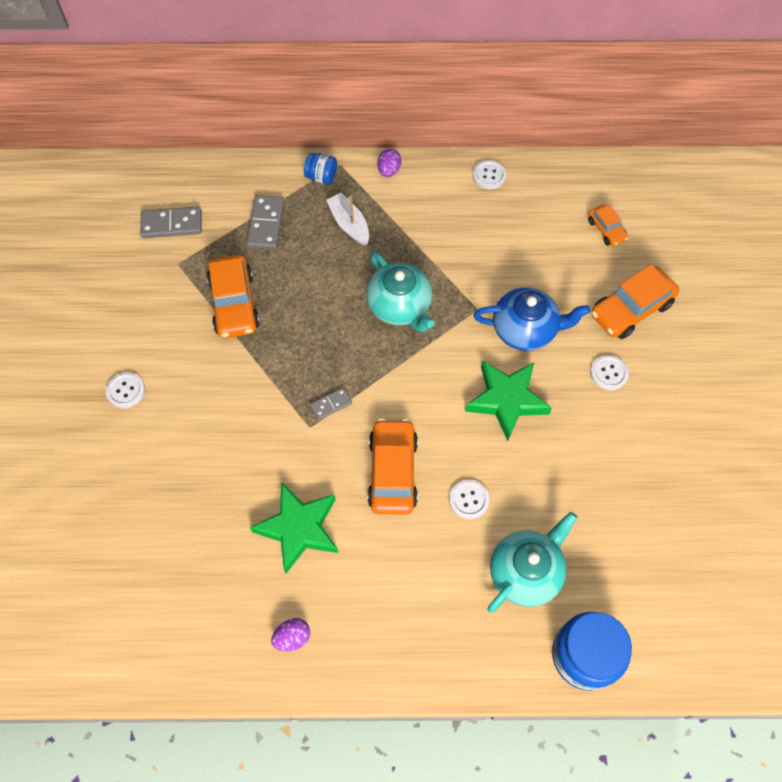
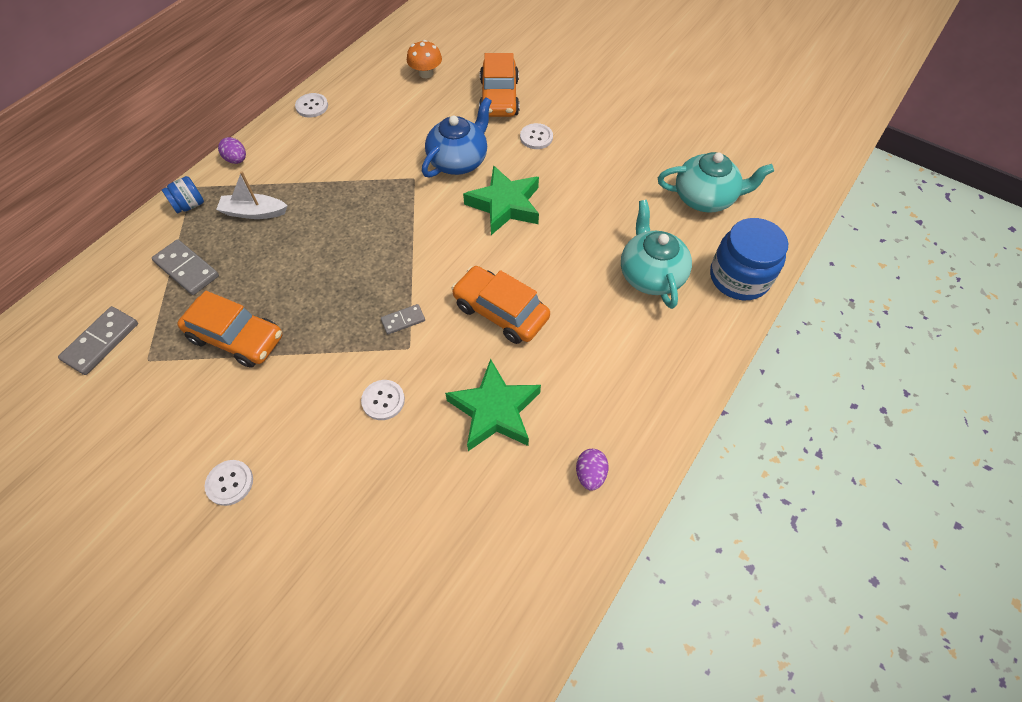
camera: 55 degrees left, 5 degrees down
(331, 404) = (403, 320): grey domino -> grey domino turned 60 degrees clockwise
(400, 306) = (363, 223): turquoise teapot -> turquoise teapot (705, 198)
(469, 500) = (565, 275): white button -> white button (383, 400)
(606, 230) = (426, 73): orange car -> orange mushroom

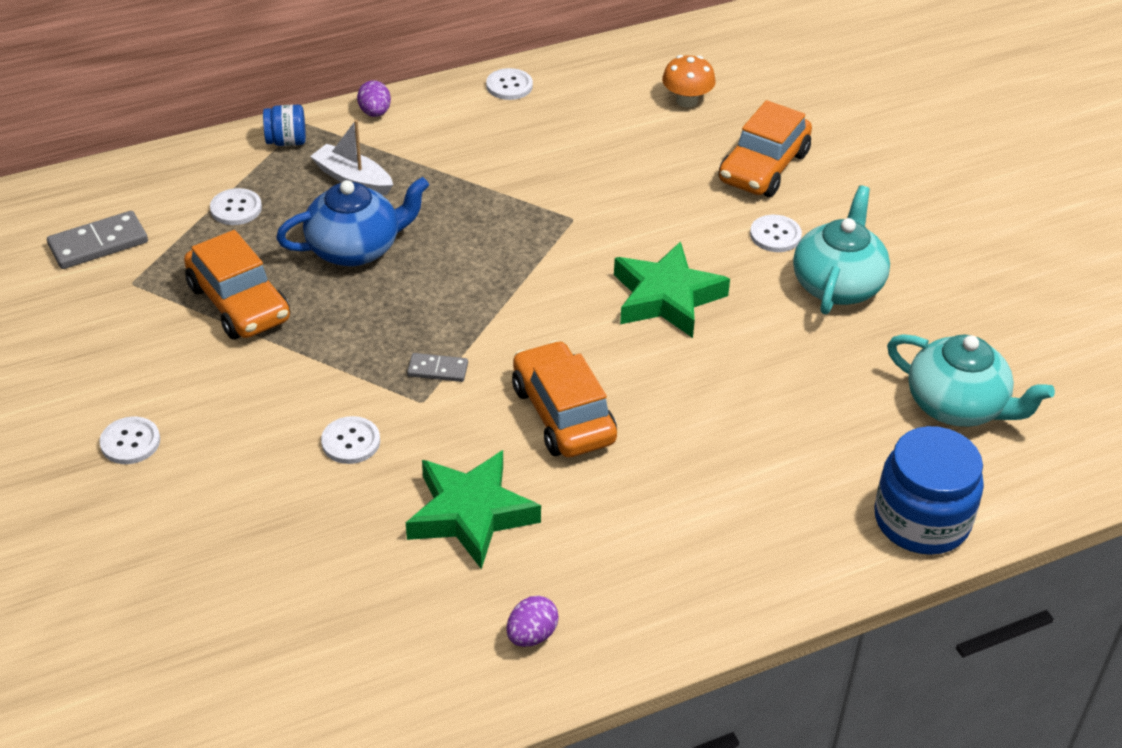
camera: 30 degrees right, 15 degrees down
(186, 269) = (236, 208): grey domino -> white button
(458, 161) = (647, 221): blue teapot -> blue teapot (355, 248)
(650, 274) = (796, 461): turquoise teapot -> turquoise teapot (837, 284)

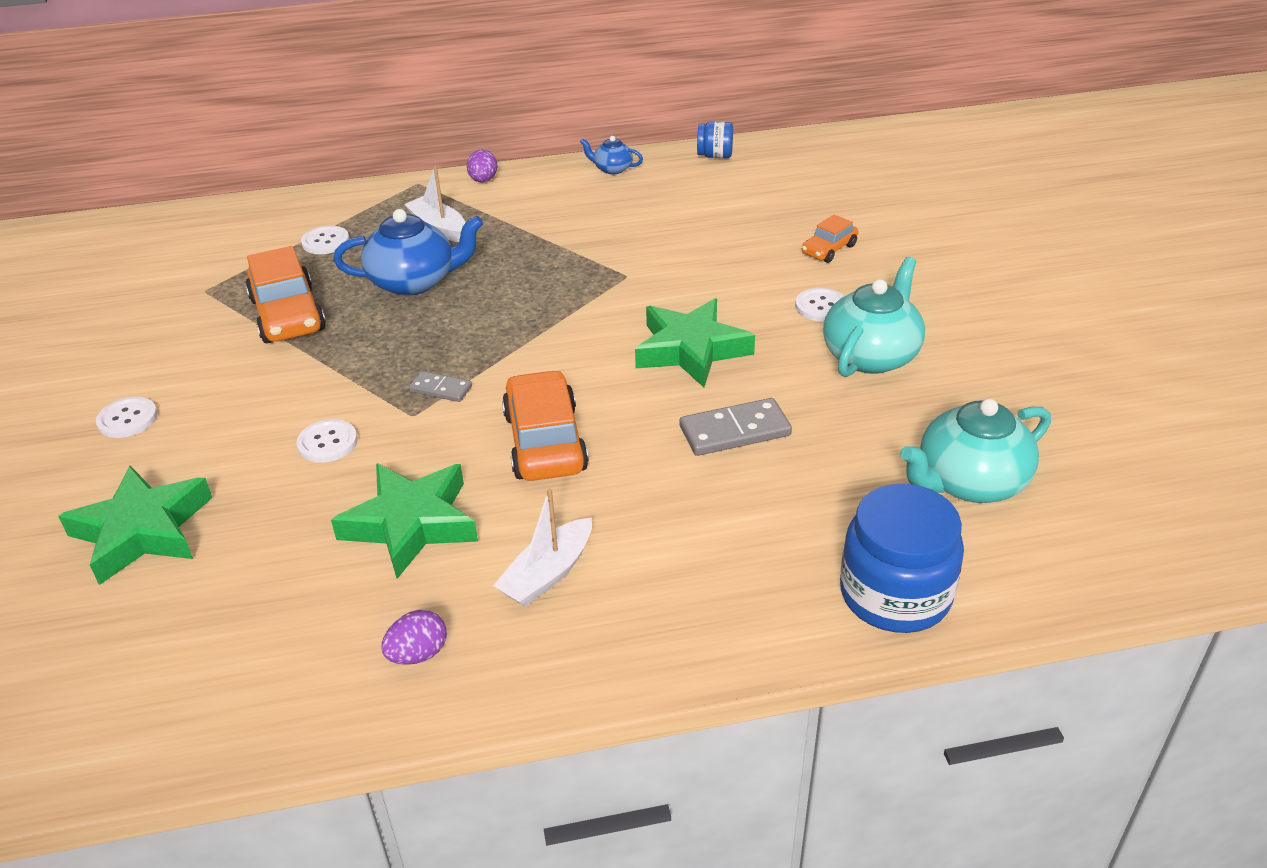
camera: 15 degrees right, 5 degrees down
(98, 243) = (194, 258): grey domino -> grey domino (735, 431)
(212, 557) = (142, 531): none -> green star
(286, 141) = (396, 195): blue jar -> blue jar (715, 156)
(509, 86) = (612, 169): white button -> blue teapot
(616, 544) = (547, 574): none -> white boat
(687, 100) = (773, 191): orange mushroom -> none
(763, 167) = (829, 249): orange car -> orange car, size x0.54
(957, 406) = (969, 482): turquoise teapot -> turquoise teapot turned 105 degrees clockwise

